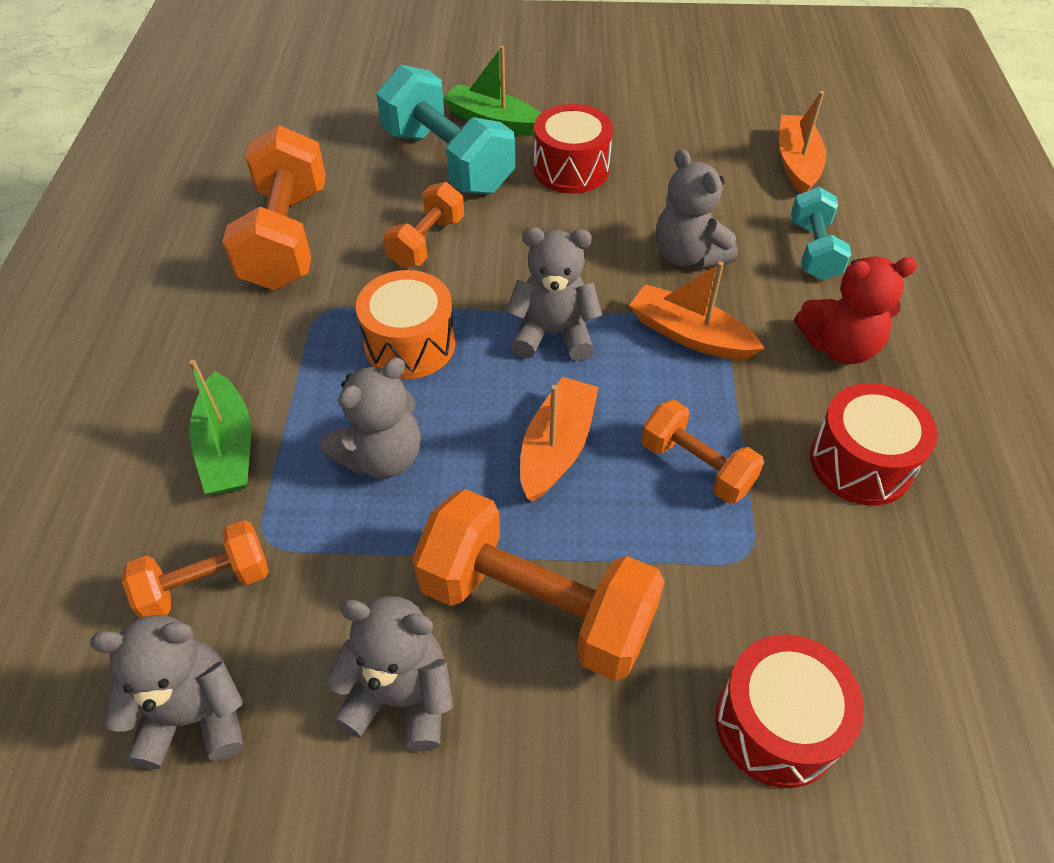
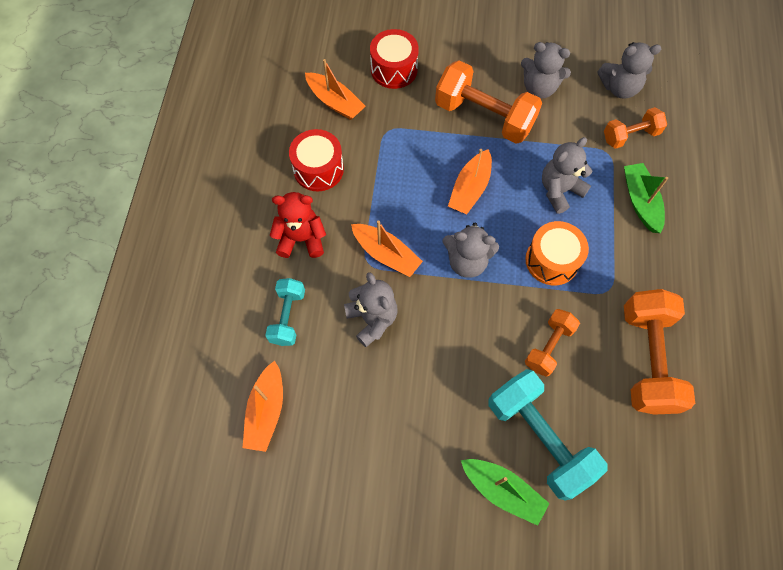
camera: 175 degrees left, 15 degrees up
(571, 169) = (442, 419): red drum -> none
(696, 466) = (401, 173): orange dumbbell -> none
(888, 616) = (335, 102): none -> orange boat

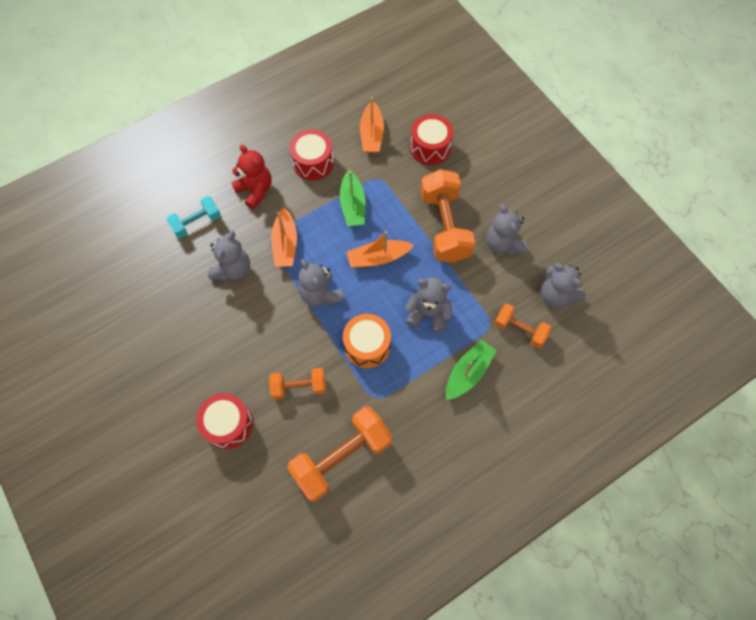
camera: 50 degrees right, 0 degrees up
(266, 411) = (128, 257): orange boat -> none
(502, 490) = (176, 426): green boat -> green boat (353, 205)
(539, 438) = (228, 424): turquoise dumbbell -> red drum

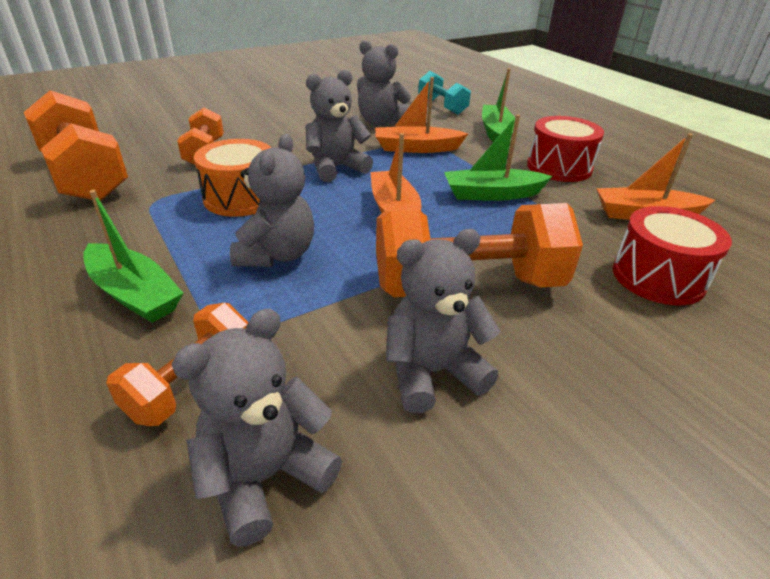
camera: 90 degrees right, 30 degrees down
(228, 424) = (184, 119): red drum -> none
(255, 190) = (496, 133): red teddy bear -> green boat

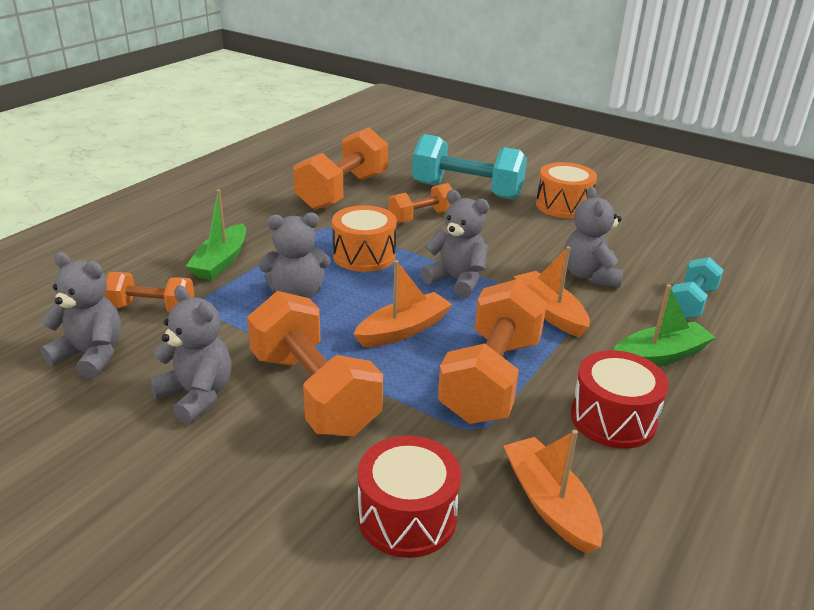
camera: 65 degrees right, 5 degrees down
(186, 122) = (467, 191): none -> turquoise dumbbell
(267, 99) = (563, 206): none -> orange drum
(492, 194) = (491, 379): green boat -> orange dumbbell

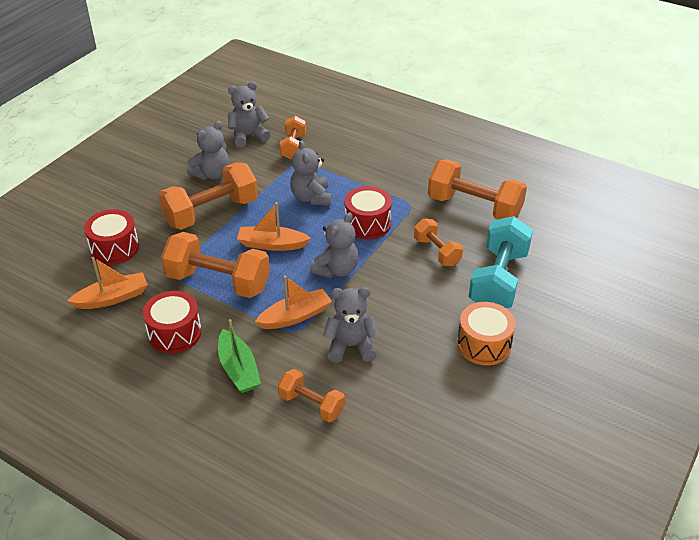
camera: 90 degrees right, 10 degrees up
(91, 355) = (248, 136): grey teddy bear -> grey teddy bear turned 135 degrees counterclockwise
(221, 261) = (350, 163): green boat -> none
(364, 255) = (367, 224): orange drum -> red drum
(403, 330) = (272, 244): orange boat -> orange boat turned 135 degrees clockwise
(691, 303) = (311, 405): turquoise dumbbell -> orange dumbbell

